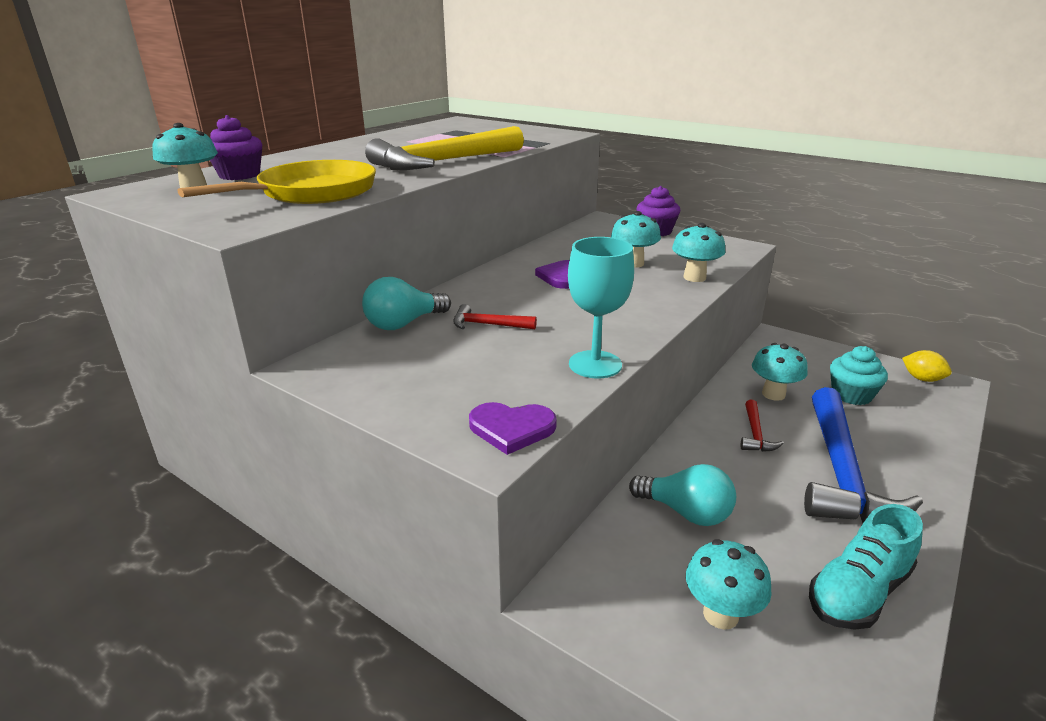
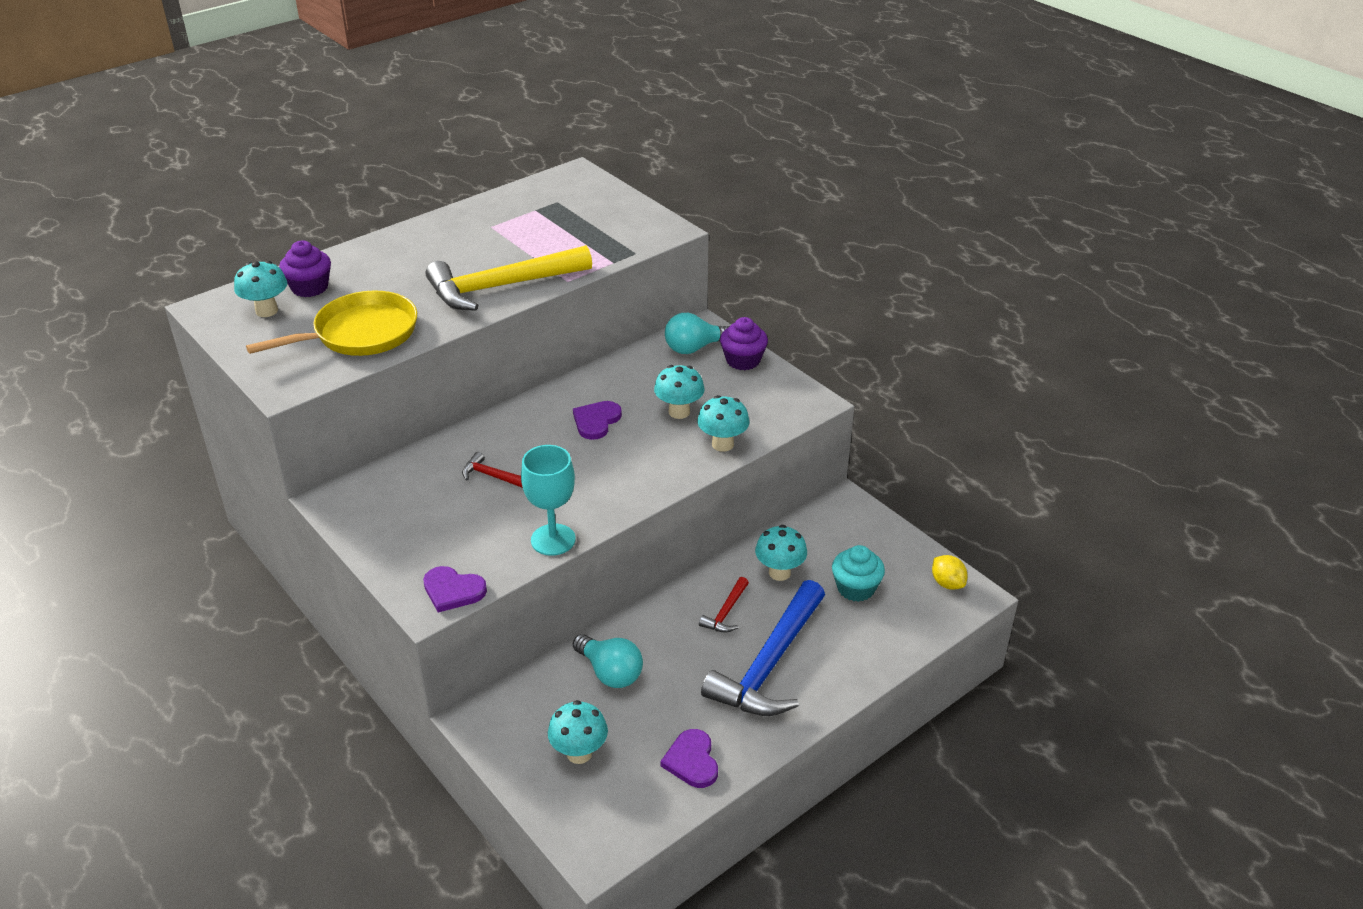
camera: 15 degrees right, 10 degrees up
(404, 324) = (424, 462): turquoise light bulb -> turquoise light bulb (694, 348)
(858, 592) = (692, 761): turquoise shoe -> purple heart

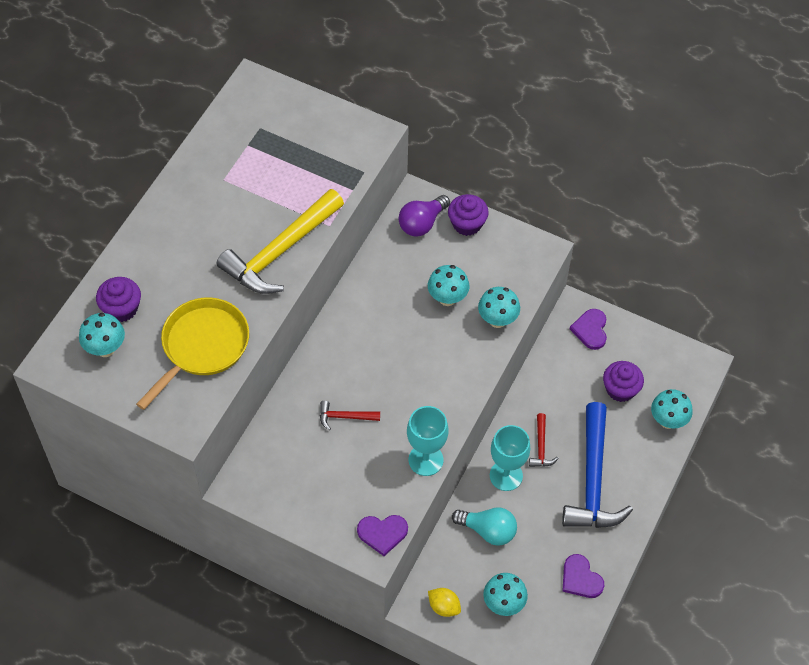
camera: 25 degrees left, 20 degrees up
(596, 421) = (389, 331): purple heart -> purple heart (590, 330)
(666, 626) = (506, 475): none -> turquoise goblet
(694, 348) = (422, 223): turquoise light bulb -> purple light bulb
(779, 572) = (561, 396): turquoise mushroom -> turquoise mushroom (668, 421)
(855, 588) = (620, 389): turquoise cupcake -> purple cupcake
(947, 583) = (681, 360): yellow lemon -> yellow lemon (444, 607)

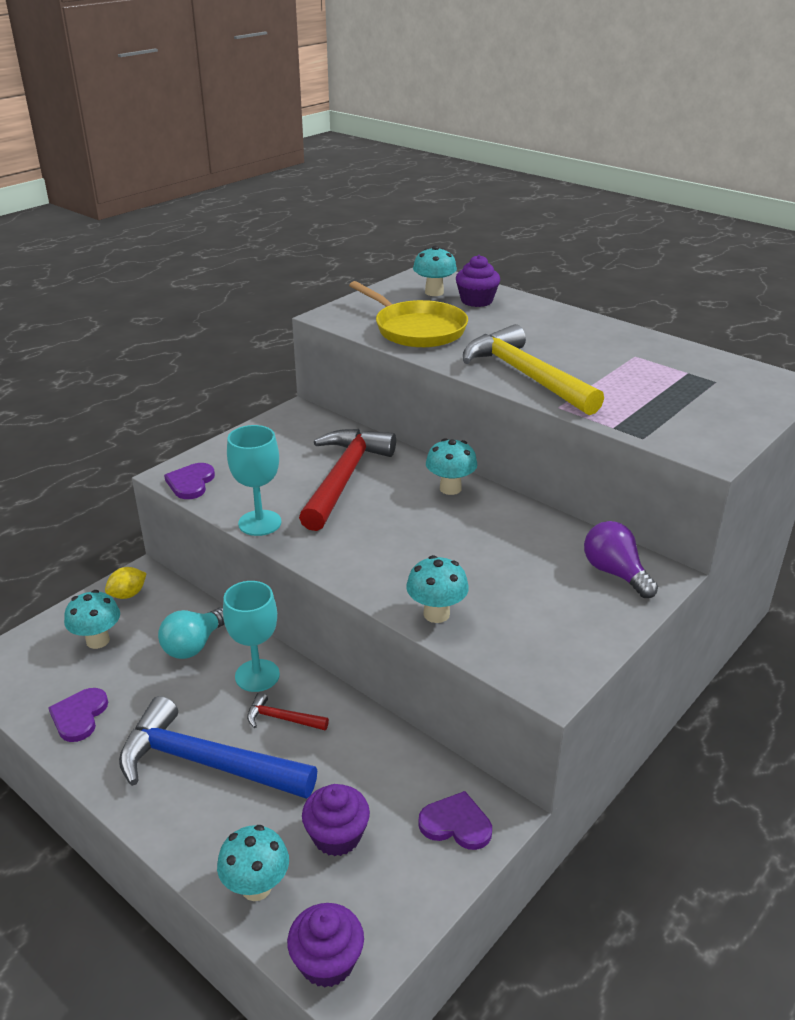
camera: 105 degrees right, 25 degrees down
(345, 417) = (344, 478): red hammer -> red hammer, size x2.31
(447, 298) = (484, 575): turquoise mushroom -> turquoise mushroom (450, 488)
(467, 224) = (611, 614): purple cupcake -> purple cupcake (327, 961)
(580, 578) = (79, 716): purple heart -> purple heart turned 60 degrees counterclockwise

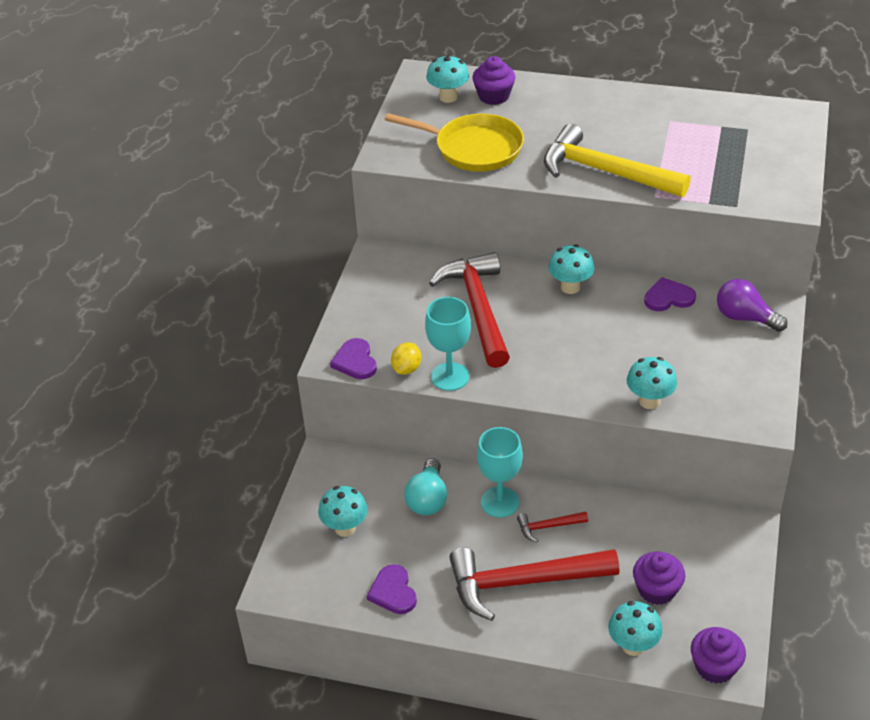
camera: 25 degrees left, 10 degrees up
(128, 594) = (329, 479): yellow lemon -> yellow lemon (407, 369)
(206, 763) = (523, 582): blue hammer -> red hammer
(456, 824) = (726, 546): purple heart -> purple heart (668, 297)

